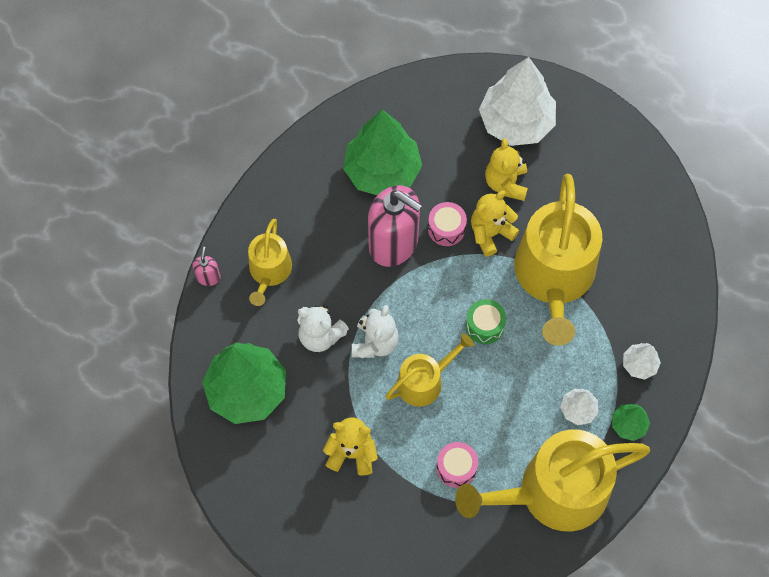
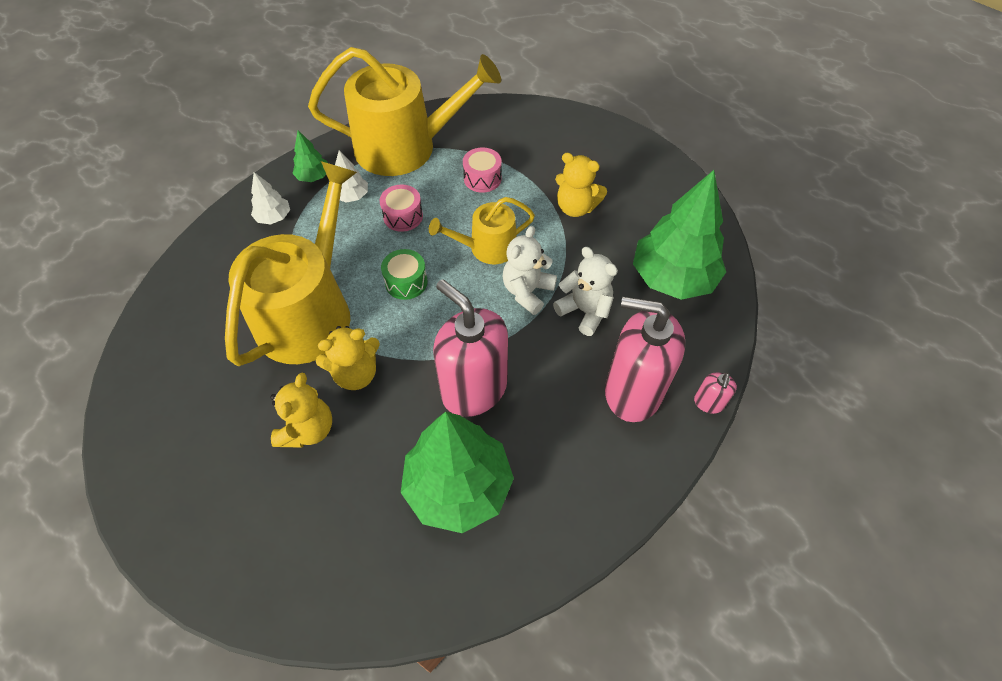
camera: 165 degrees left, 10 degrees down
(269, 272) = (632, 392): yellow watering can -> pink soap dispenser
(446, 229) = (405, 391): pink drum -> pink drum (403, 216)
(516, 122) = (251, 512): white tree -> none

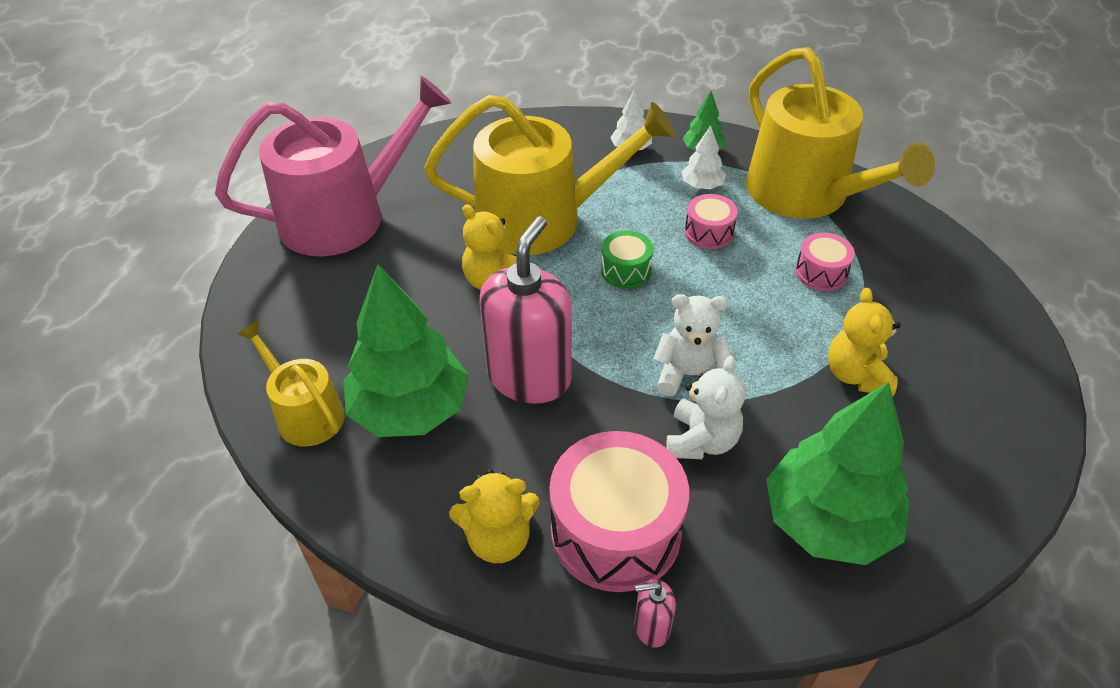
camera: 65 degrees right, 10 degrees down
(182, 465) = (344, 216): none -> pink watering can
(308, 429) = (416, 275): yellow teddy bear -> yellow teddy bear (498, 539)
(487, 248) = (723, 316): yellow watering can -> yellow watering can (305, 413)
(632, 392) = (615, 531): pink soap dispenser -> pink drum

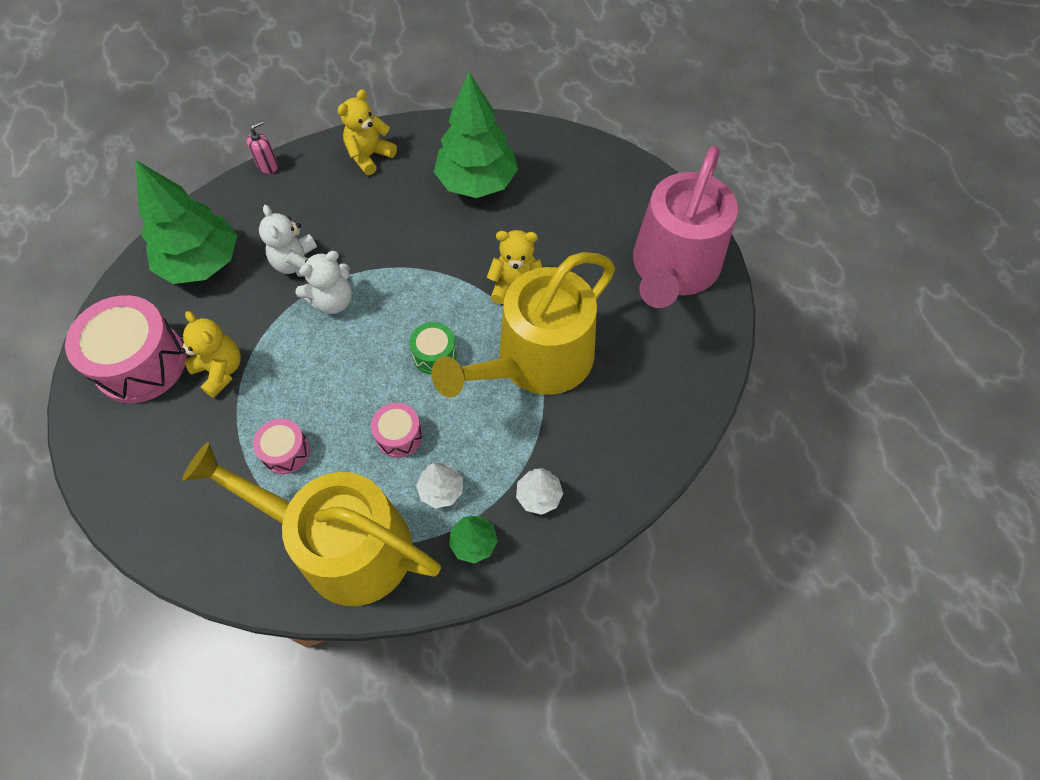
camera: 140 degrees right, 15 degrees up
(305, 413) = (529, 147): yellow watering can -> none
(529, 377) = (429, 239): pink soap dispenser -> none
(615, 531) = (314, 192): pink drum -> pink drum (141, 363)

